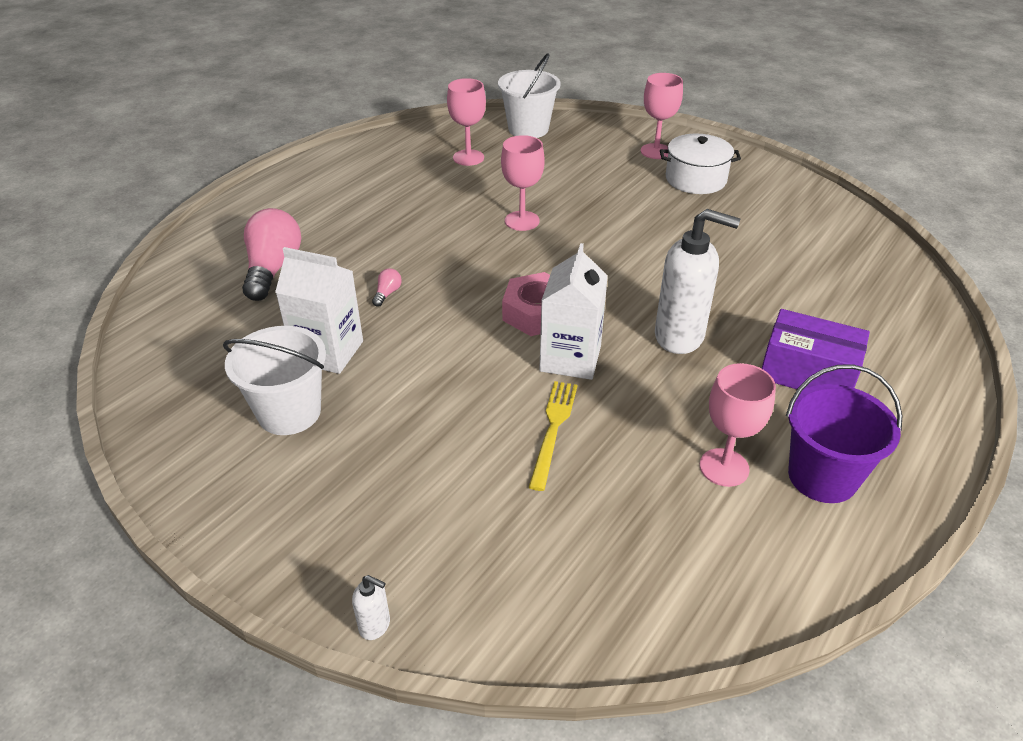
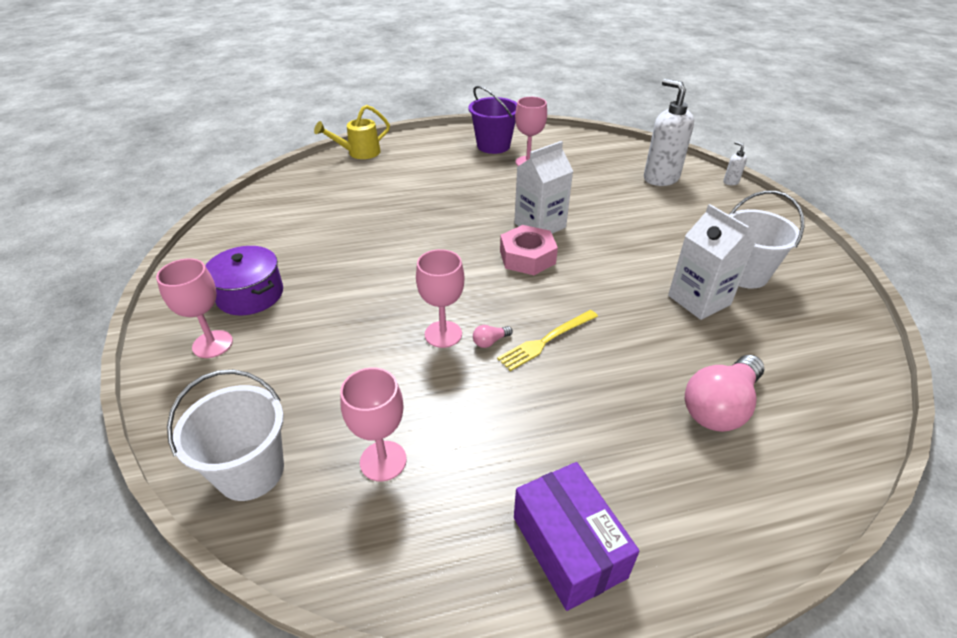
camera: 140 degrees left, 0 degrees up
(387, 293) = (623, 324): pink light bulb -> pink light bulb (490, 341)
(553, 429) = (589, 203): yellow fork -> yellow fork (546, 341)
(680, 336) = (464, 208): white soap dispenser -> white soap dispenser (660, 178)
(695, 179) = (250, 295): white pot -> purple pot
(807, 373) = (432, 170): purple box -> purple box (568, 547)
(934, 348) = (359, 153): none -> yellow watering can

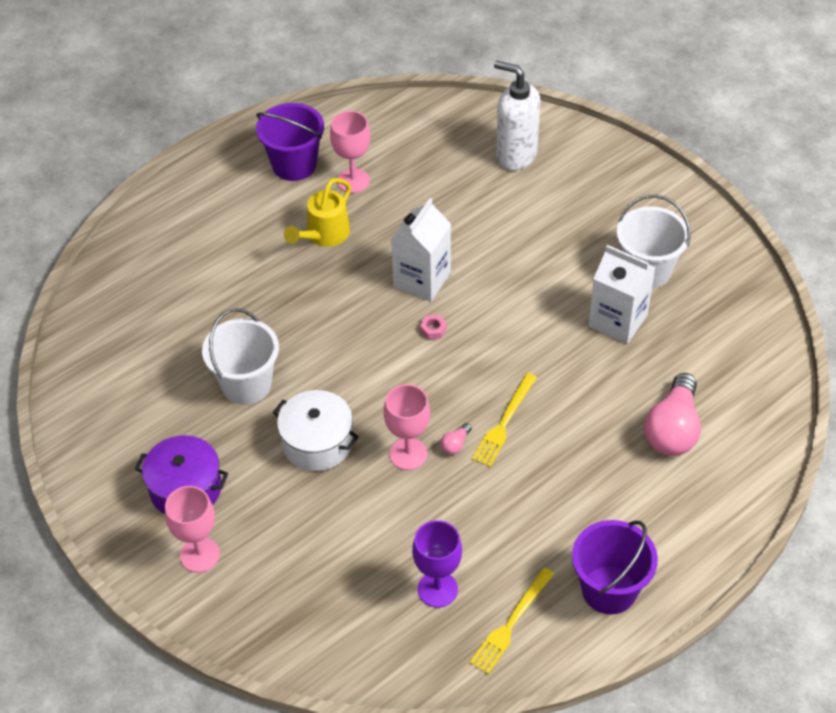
camera: 25 degrees left, 10 degrees up
(251, 472) = (340, 644): white bucket -> white bucket (246, 384)
(359, 153) = (134, 238): yellow watering can -> yellow watering can (324, 235)
(375, 299) = (317, 442): none -> white pot
(383, 461) = (437, 589): pink goblet -> purple goblet
(433, 533) = (511, 623): none -> yellow fork
(527, 257) = (433, 329): pink nut -> pink nut, size x0.41
(568, 547) = (609, 590): purple box -> purple bucket
(730, 182) = (592, 134): white soap dispenser -> none

